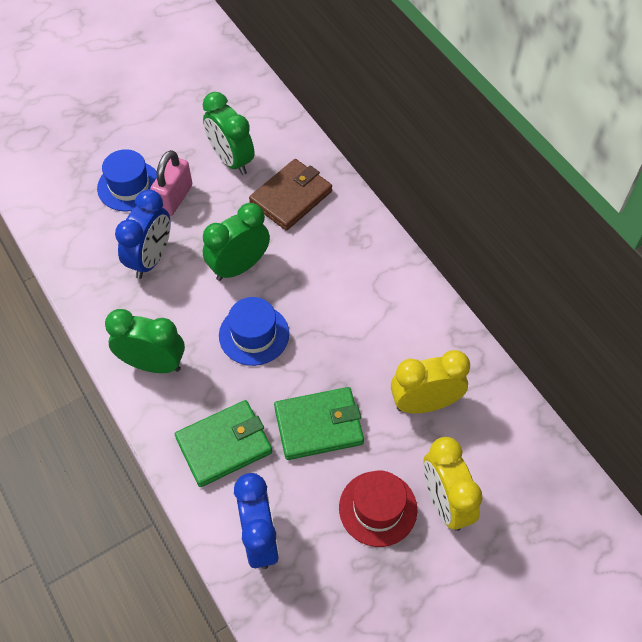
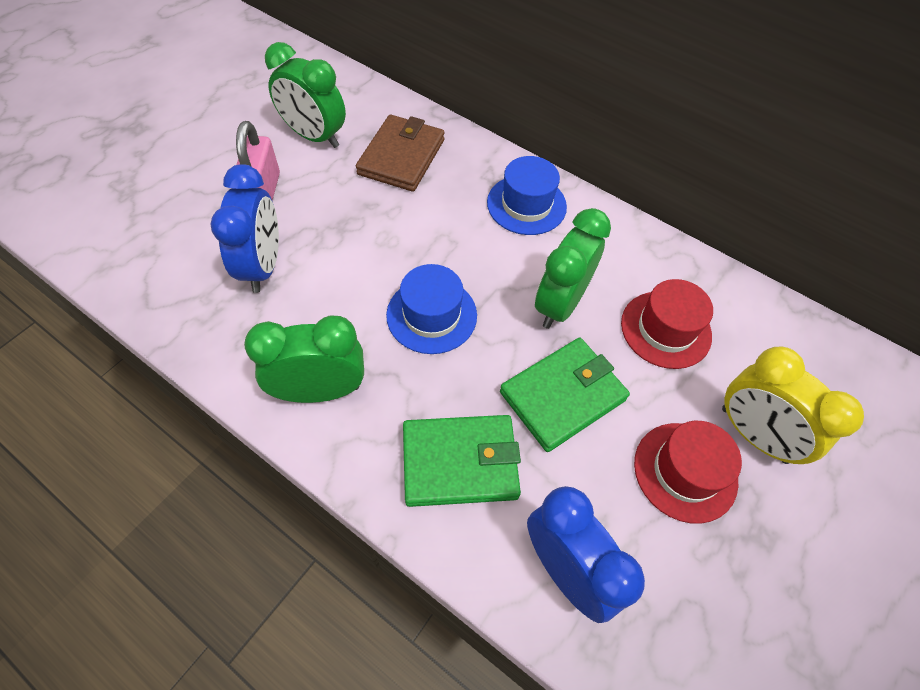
camera: 25 degrees left, 0 degrees up
(129, 186) = (200, 193): blue hat -> blue hat (526, 204)
(224, 445) = (459, 462): green wallet -> green wallet turned 45 degrees clockwise
(239, 267) = (377, 245): green clock -> green clock (560, 304)
(425, 403) = (665, 329): yellow clock -> red hat

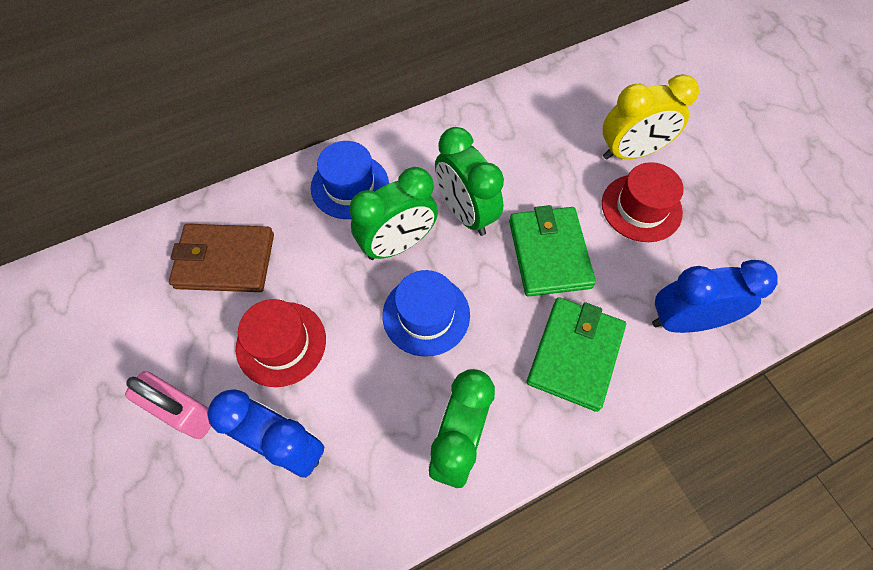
camera: 60 degrees left, 5 degrees up
(314, 136) = (138, 331): green clock -> green clock (398, 244)
(401, 157) = (225, 261): brown wallet -> brown wallet turned 45 degrees counterclockwise
(665, 329) = (524, 156): red hat -> red hat (281, 343)

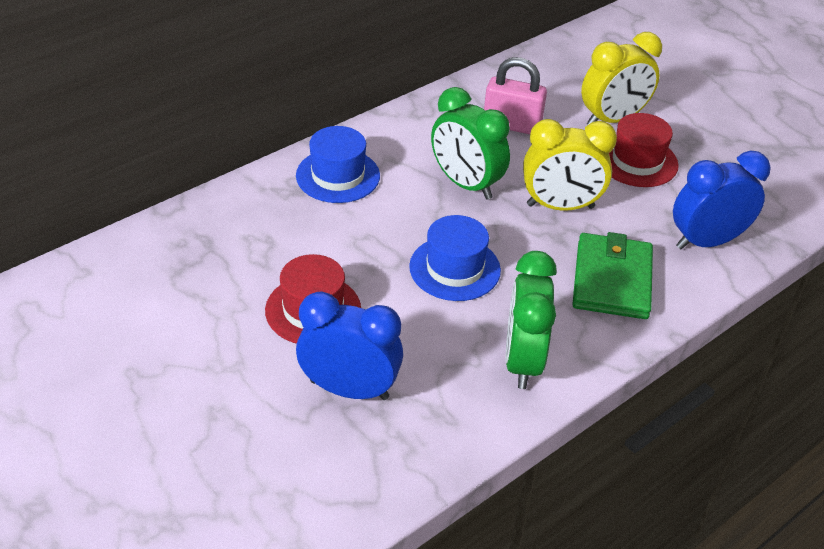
camera: 15 degrees left, 20 degrees down
(184, 412) = (231, 378): pink padlock -> pink padlock (511, 125)
(225, 261) = (227, 251): brown wallet -> none
(398, 244) = (405, 217): green clock -> none
(549, 254) = (560, 206): green wallet -> yellow clock

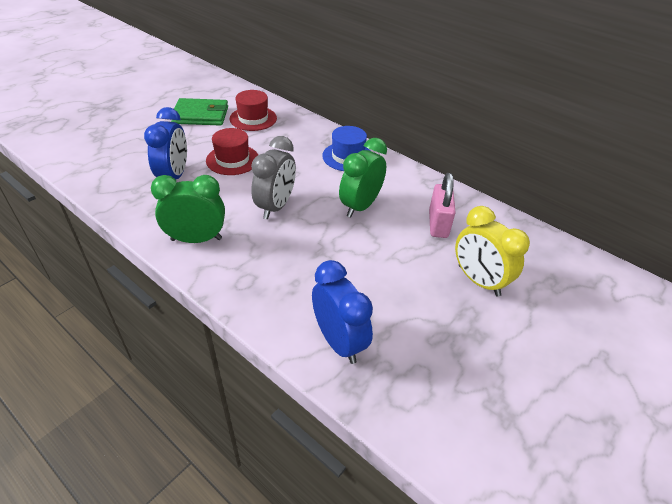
camera: 80 degrees right, 0 degrees up
(454, 268) = (276, 207): blue hat -> grey clock
(560, 206) = (353, 252): yellow clock -> none
(611, 280) = (279, 281): green wallet -> green wallet (201, 115)
(637, 161) = (428, 296): red hat -> red hat (253, 118)

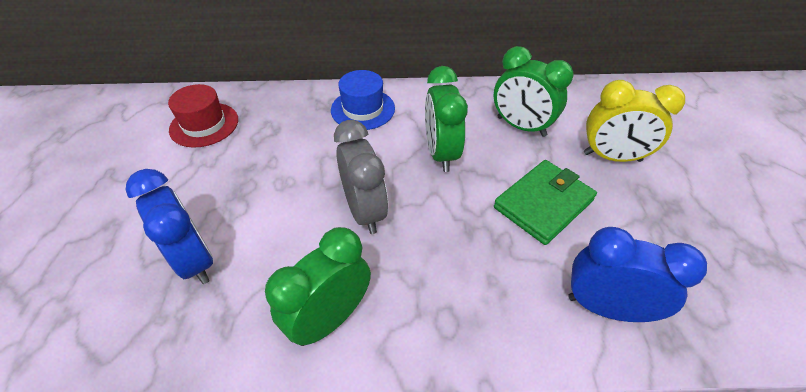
camera: 40 degrees left, 5 degrees up
(201, 115) = (127, 158): green wallet -> green wallet (543, 204)
(232, 160) = (244, 189): red hat -> none
(438, 224) = (521, 127): pink padlock -> green clock

